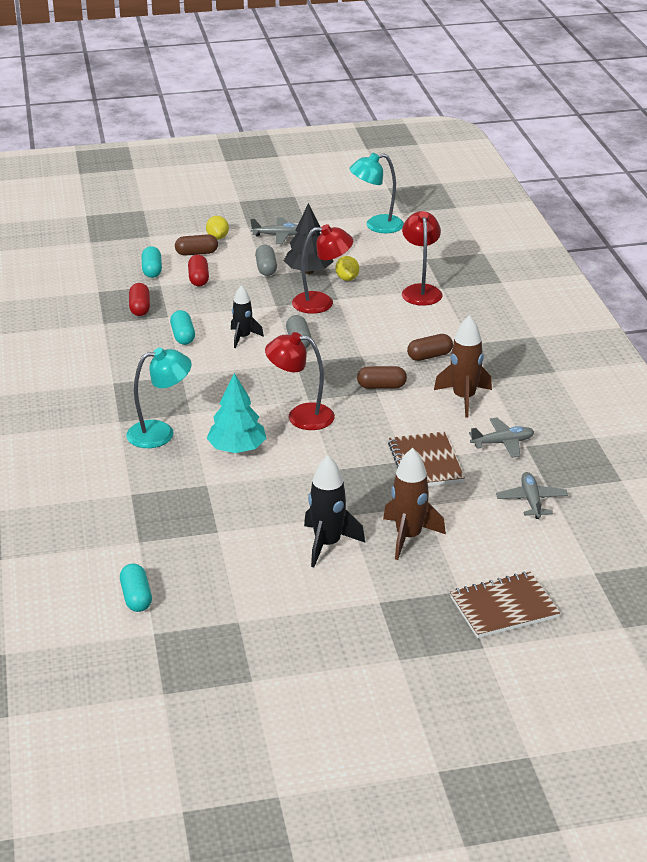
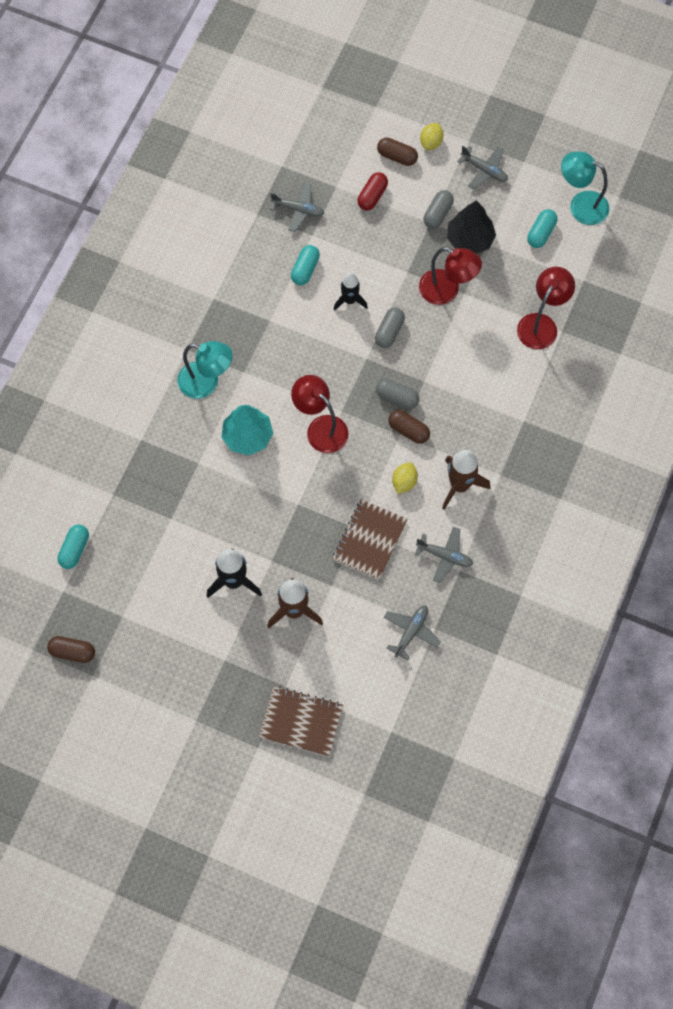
camera: 35 degrees right, 35 degrees up
(140, 308) = (298, 210): red capsule -> grey plane
(152, 270) = (343, 161): turquoise capsule -> turquoise capsule (541, 233)
(347, 279) = (493, 269): yellow lemon -> yellow lemon (404, 482)
(349, 373) = (397, 398): none -> grey capsule
(429, 356) = (476, 416): brown capsule -> brown capsule (72, 652)

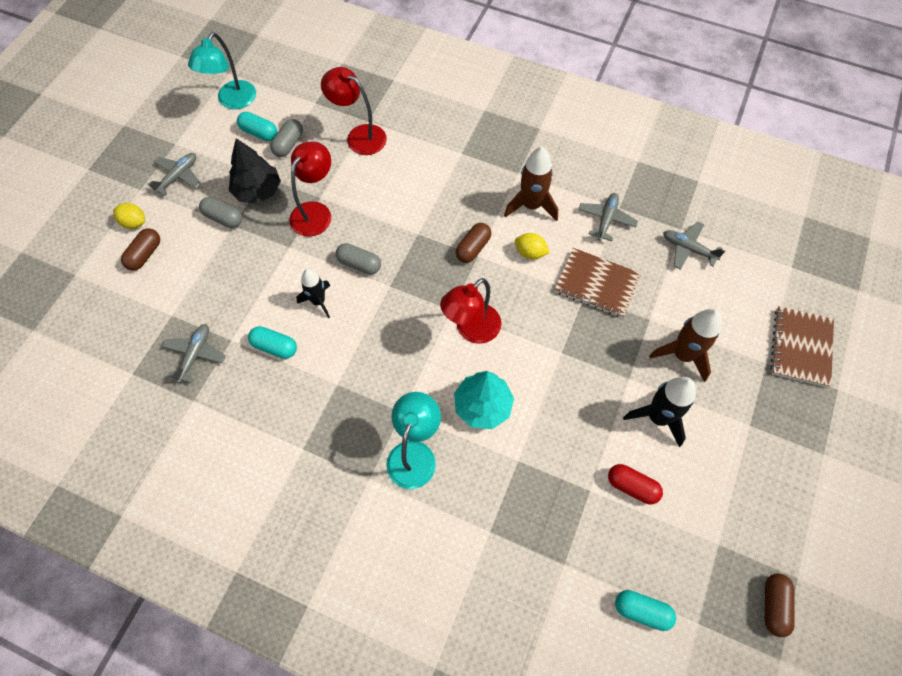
camera: 90 degrees left, 5 degrees down
(372, 196) = (190, 279): red capsule -> red capsule (632, 486)
(397, 398) = (436, 258): grey capsule -> grey capsule (288, 144)

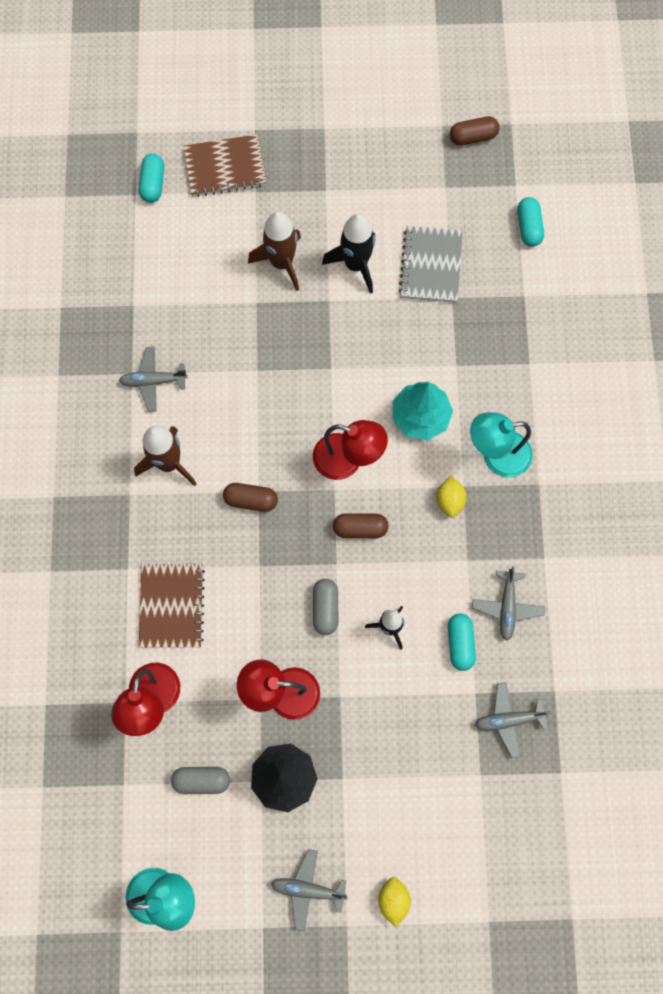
camera: 115 degrees left, 10 degrees up
(145, 255) = (426, 856): brown capsule -> brown capsule (360, 528)
(223, 218) = (338, 795): grey capsule -> none
(259, 133) = (200, 828): turquoise capsule -> turquoise capsule (153, 184)
(530, 253) = (230, 440): yellow lemon -> yellow lemon (449, 500)
(596, 284) = (238, 363): brown notebook -> brown notebook (171, 606)
(632, 486) = (431, 266): red capsule -> grey notebook
(688, 249) = (156, 292): grey plane -> grey plane (507, 606)

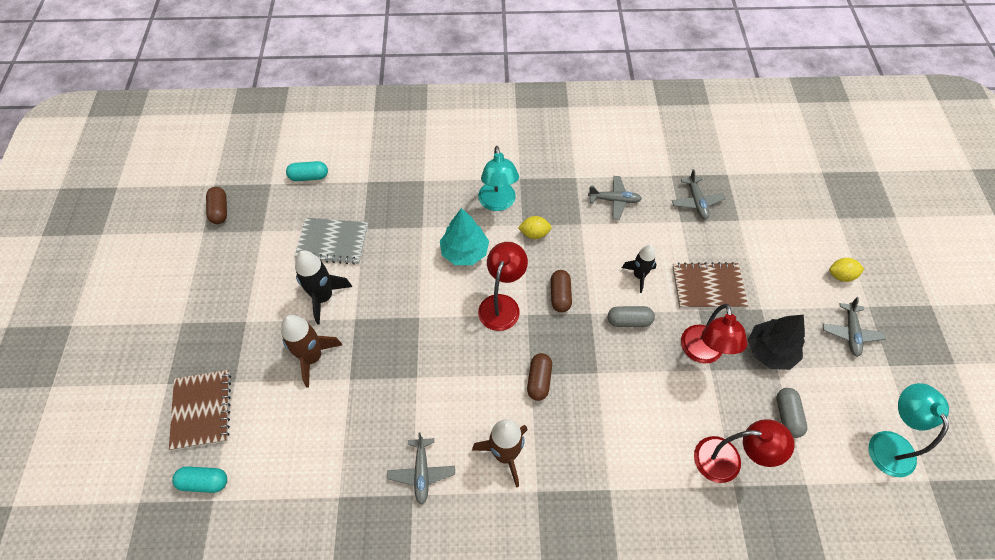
camera: 90 degrees left, 15 degrees down
(171, 606) = (641, 447): brown notebook -> brown notebook (708, 287)
(460, 643) = (645, 230): turquoise capsule -> none

